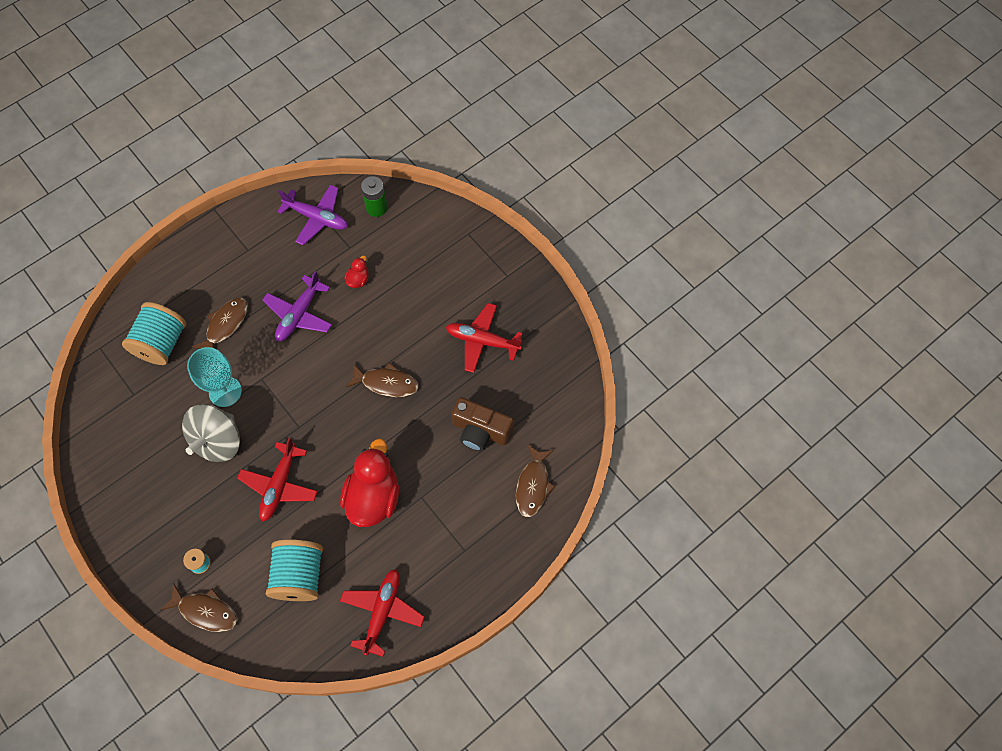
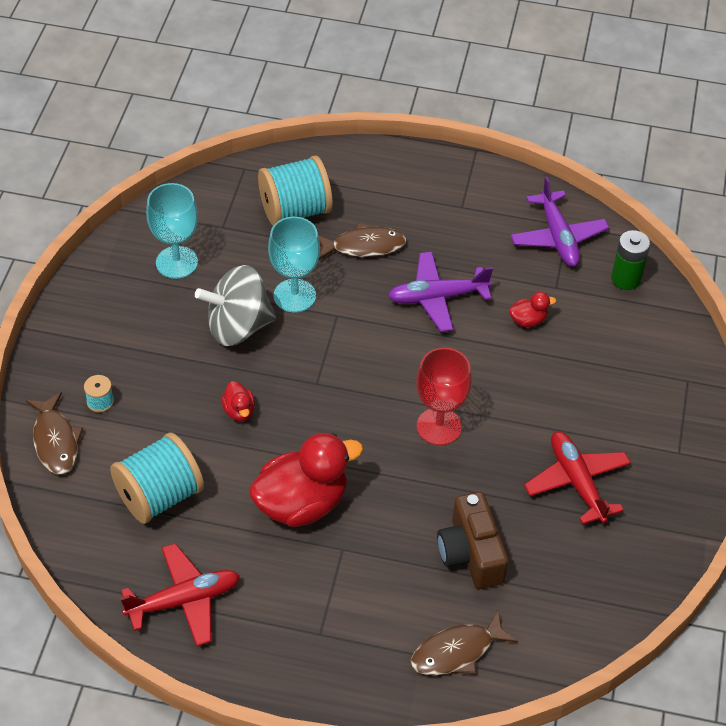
camera: 50 degrees right, 15 degrees down
(135, 441) = (176, 262): none -> turquoise goblet
(279, 485) = (239, 411): red plane -> red duck
(386, 383) = (439, 426): brown fish -> red goblet

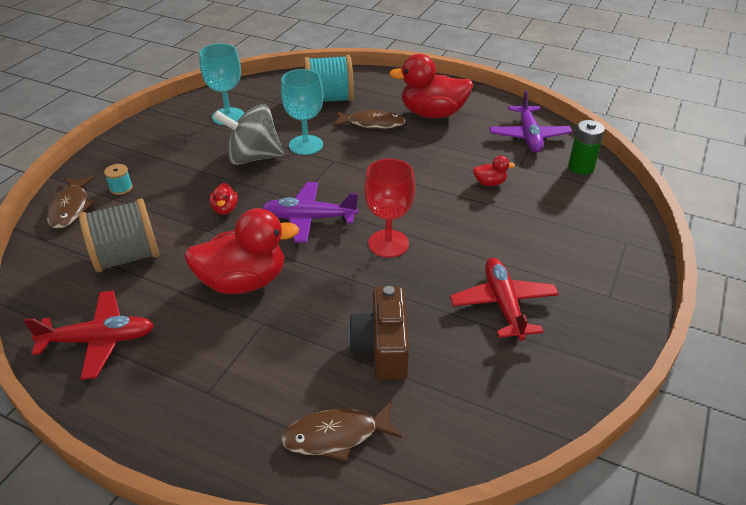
camera: 15 degrees right, 10 degrees down
(159, 496) = (127, 257): turquoise spool -> grey spool
(433, 217) = (432, 114): none -> red duck
(437, 297) = (418, 160): purple plane -> purple plane (309, 218)

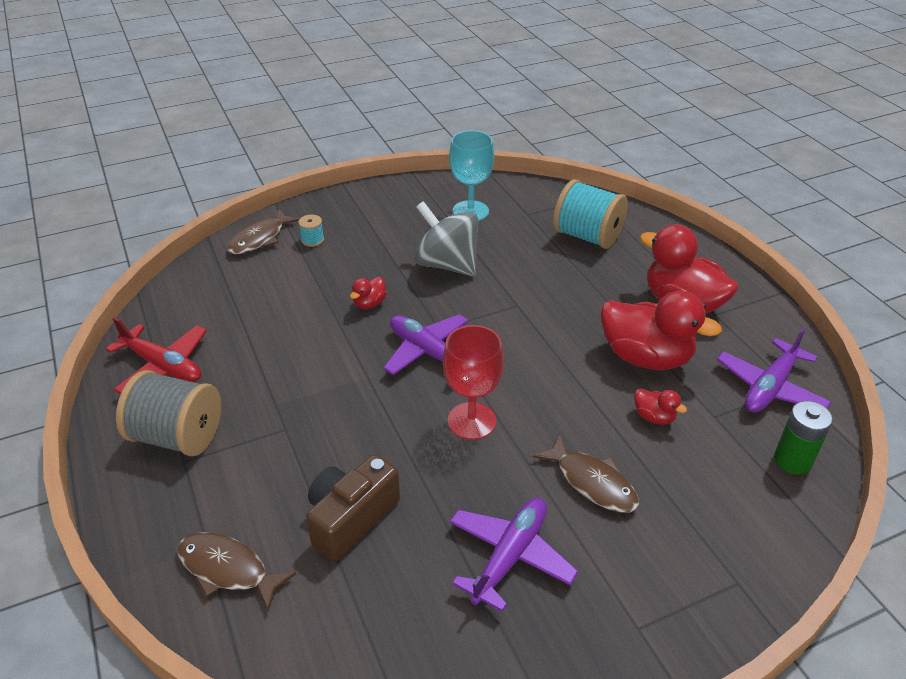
camera: 40 degrees right, 0 degrees up
(127, 257) = (253, 306): grey spool -> grey spool (178, 436)
(243, 281) = (311, 381): red duck -> red duck (646, 357)
(306, 145) = (509, 275): turquoise goblet -> none
(372, 124) = (601, 284): brown fish -> brown fish (592, 482)
(503, 304) = (510, 556): red plane -> purple plane

